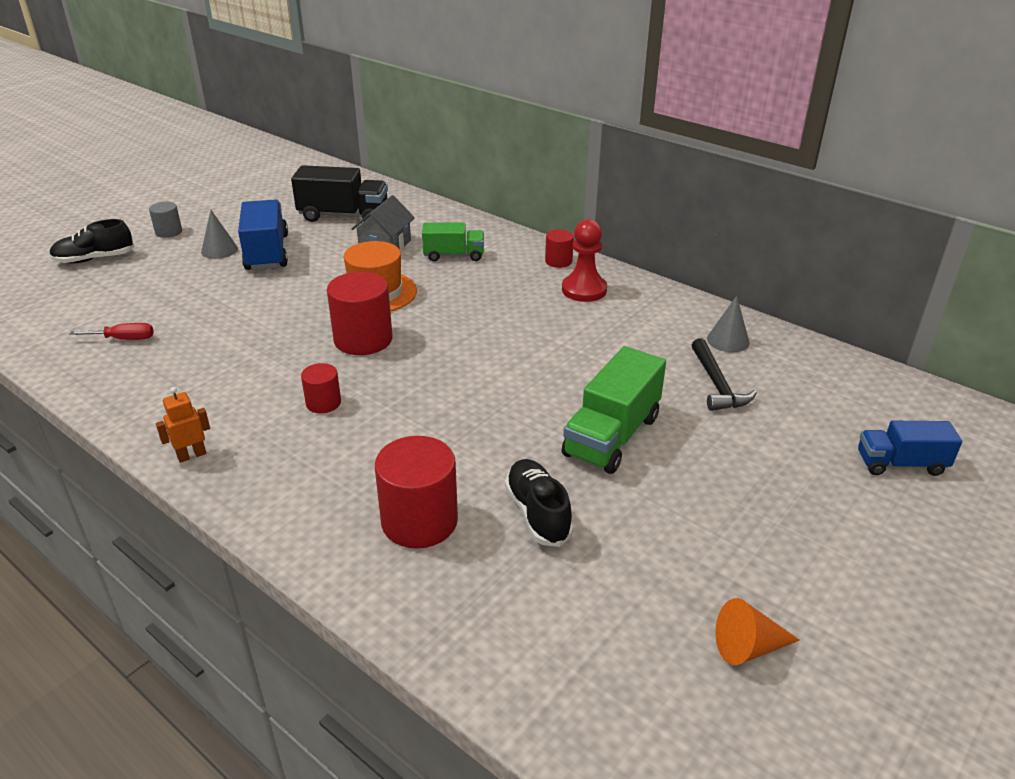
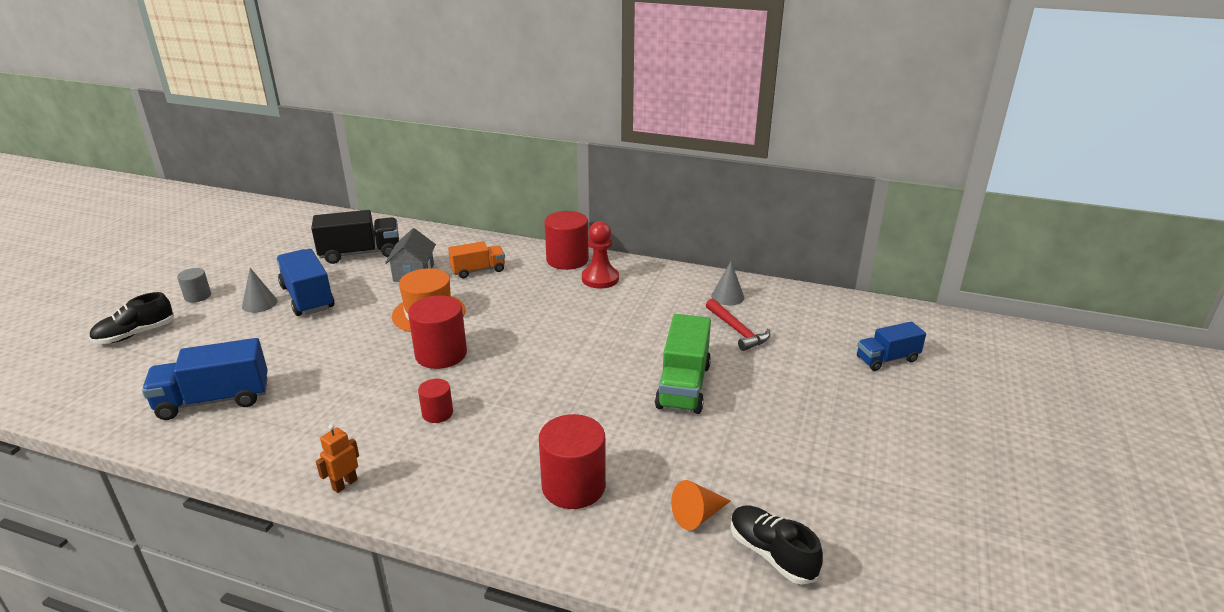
camera: 20 degrees left, 5 degrees down
(124, 339) = (214, 400): red screwdriver -> blue truck
(454, 255) = (478, 270): green truck -> orange truck
(537, 513) = (661, 457): black shoe -> black shoe (771, 554)
(558, 261) = (567, 260): red cylinder -> red cylinder, size x1.85
(716, 384) = (737, 331): black hammer -> red hammer
(748, 647) = (856, 510): orange cone -> orange cone (697, 515)

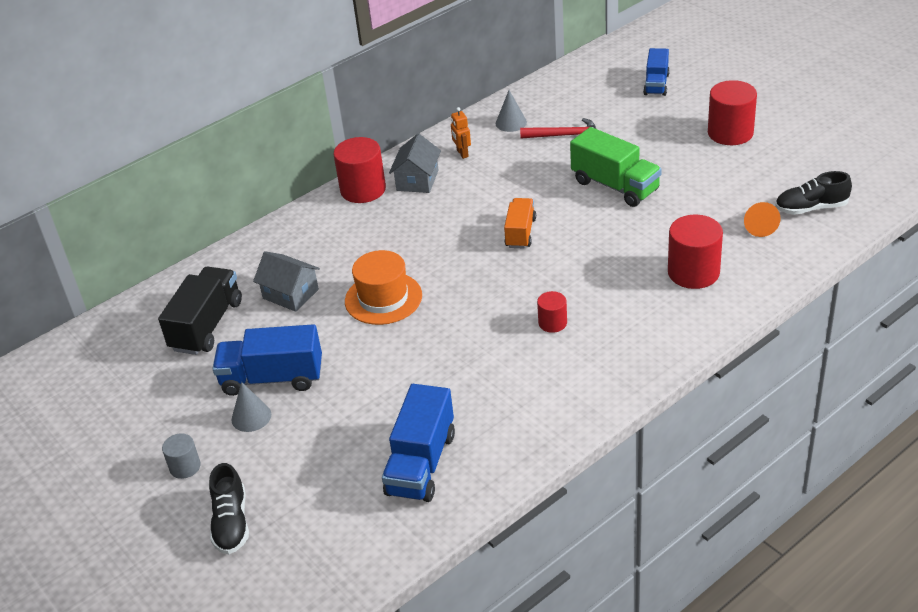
camera: 55 degrees left, 10 degrees up
(344, 484) = (610, 391): orange robot -> orange robot (462, 153)
(441, 354) = (463, 304): red cylinder -> red cylinder (730, 133)
(478, 270) = (329, 250): orange truck -> orange truck (520, 233)
(600, 279) = (417, 180): red pawn -> grey house

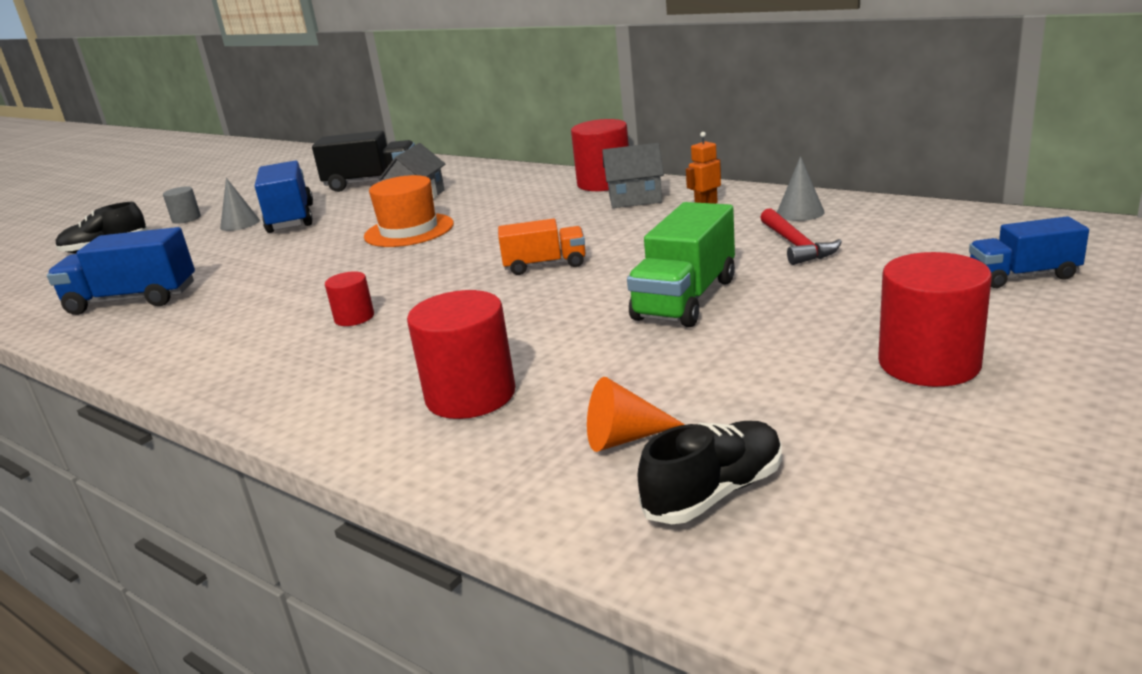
camera: 75 degrees right, 15 degrees down
(811, 208) = (714, 493): black shoe -> black shoe turned 75 degrees clockwise

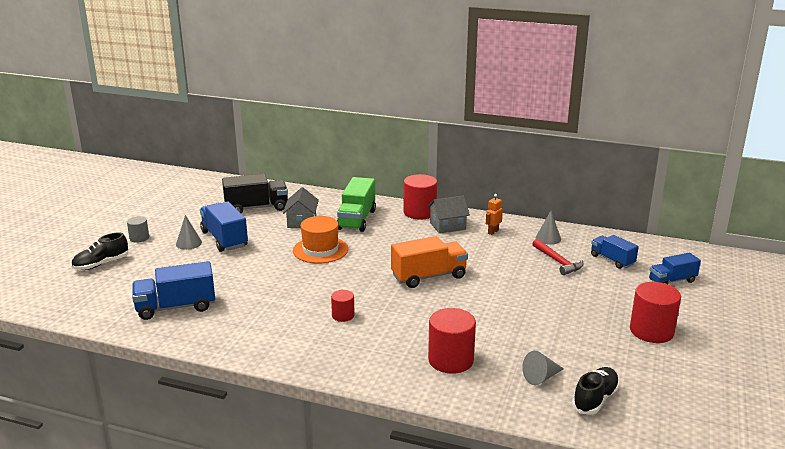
camera: 20 degrees left, 0 degrees up
(545, 265) = (429, 276): orange truck -> orange truck, size x1.56
(624, 438) = (541, 377): orange cone -> grey cone
(685, 299) = (521, 298): green truck -> green truck (356, 219)
(908, 243) = (612, 260): none -> blue truck

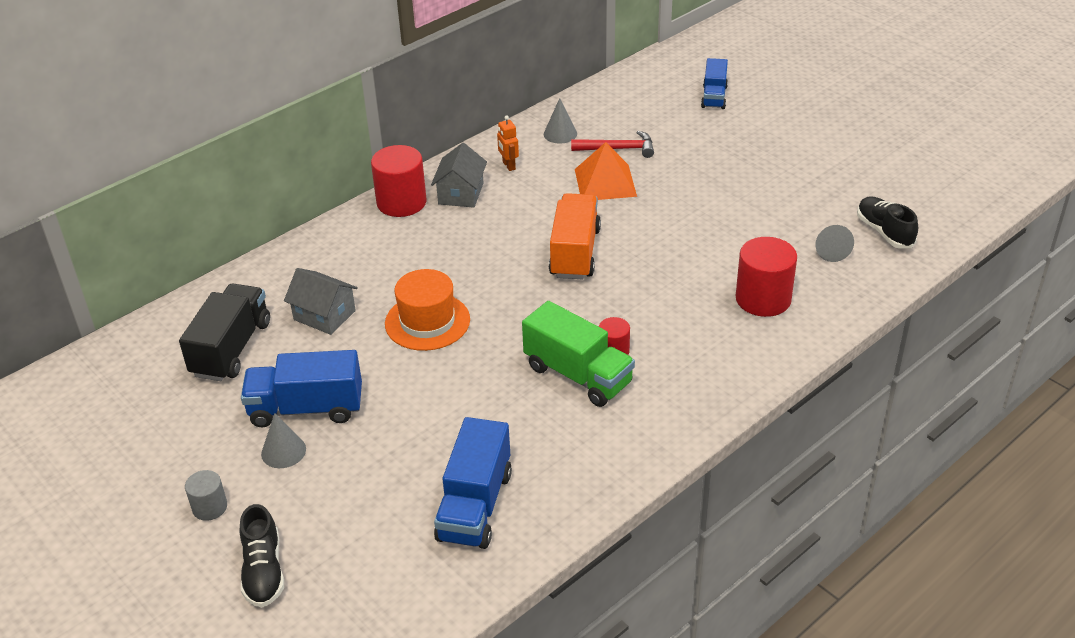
camera: 60 degrees left, 15 degrees up
(356, 219) = (368, 262): green truck -> green truck (578, 375)
(514, 267) = (605, 182): none -> orange pyramid
(612, 260) = (644, 113): blue truck -> none
(651, 331) = (795, 150): red cylinder -> none

